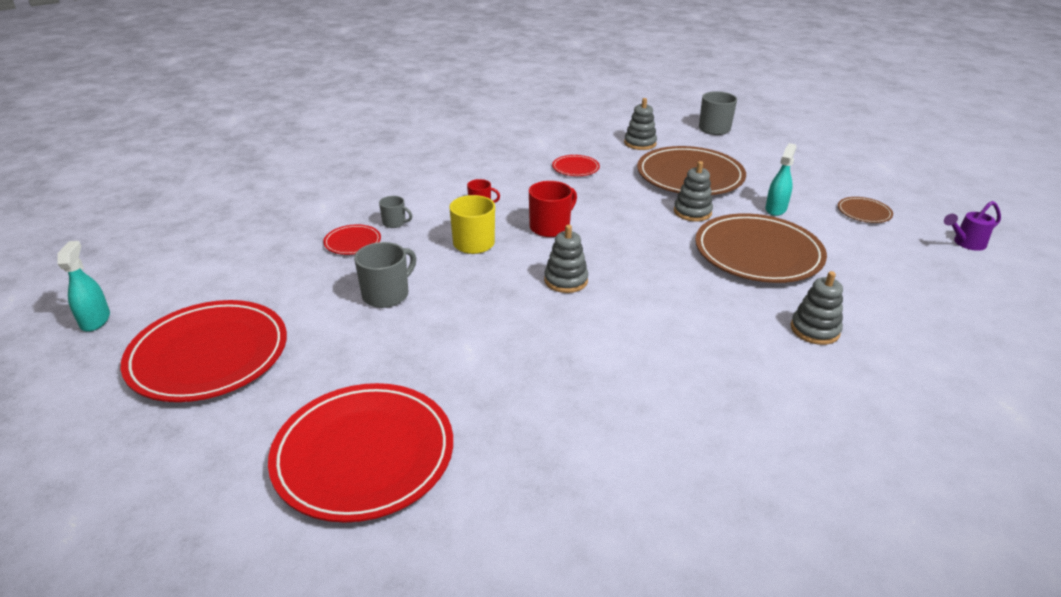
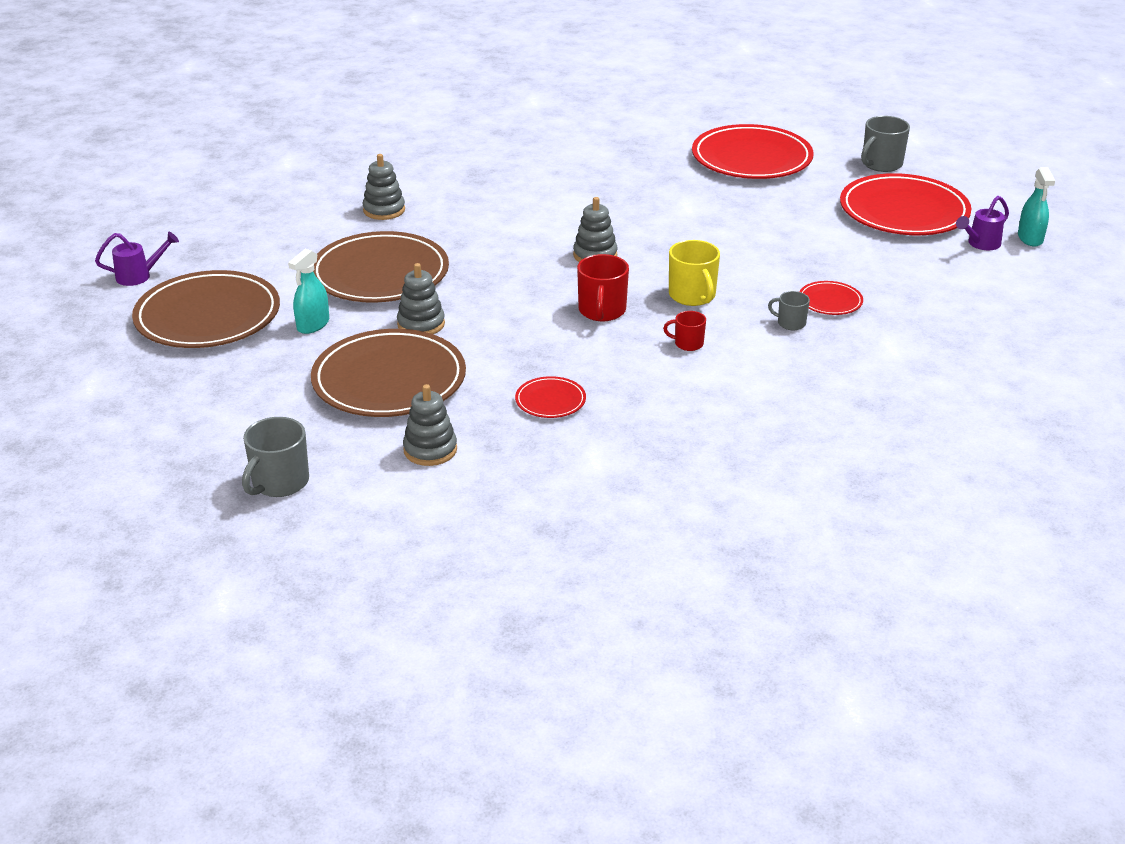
camera: 175 degrees left, 0 degrees up
(159, 310) = (980, 244): none -> purple watering can
(387, 294) = (771, 249): grey mug -> grey mug (881, 164)
(550, 227) = (602, 311): red mug -> red mug turned 45 degrees counterclockwise
(864, 212) = (208, 316): brown plate -> brown plate, size x2.21

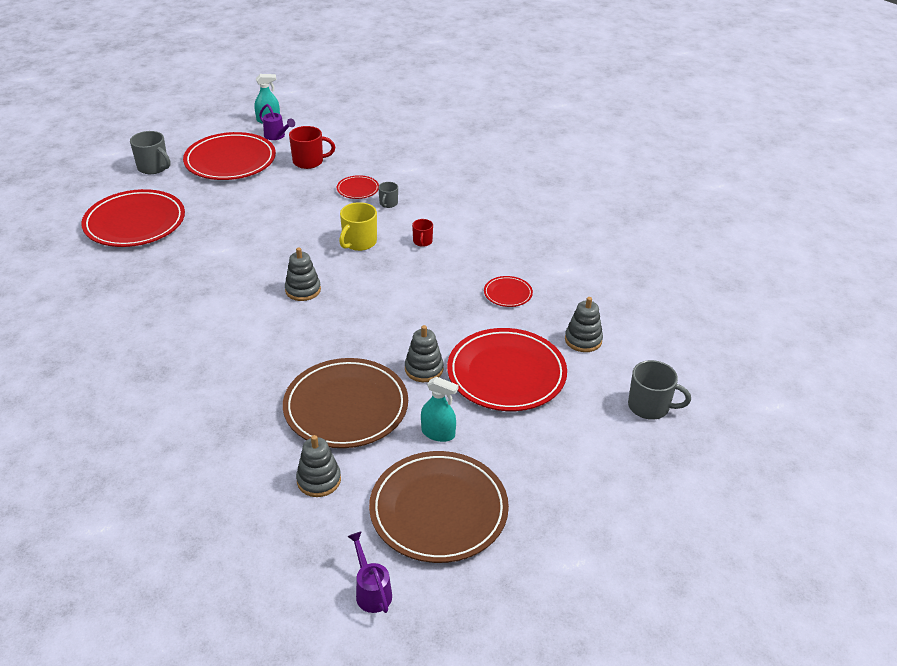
camera: 100 degrees left, 5 degrees up
(384, 210) = (222, 426): grey stacking toy -> grey stacking toy (319, 480)
(389, 380) = (506, 373): brown plate -> red plate
(602, 311) = (387, 280): red mug -> red mug (309, 161)
(692, 296) = (359, 242): yellow mug -> yellow mug turned 150 degrees clockwise

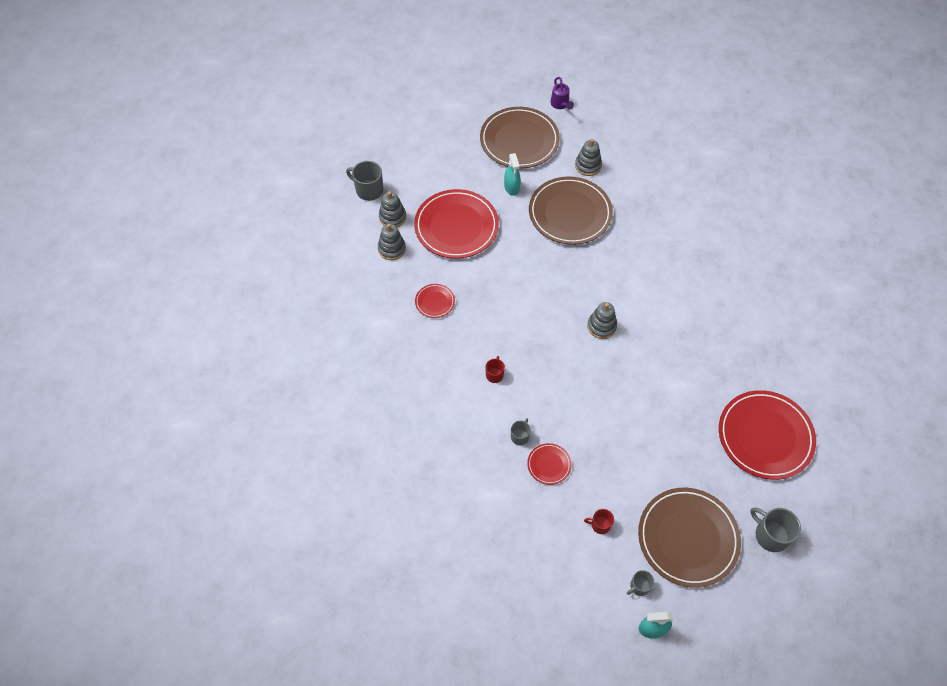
camera: 170 degrees left, 20 degrees up
(230, 161) = (688, 538): red plate -> brown plate
(277, 136) = (639, 586): purple watering can -> grey mug
(309, 161) = (600, 525): red mug -> red mug, size x0.58
(359, 242) = (552, 381): yellow mug -> none
(424, 369) = (513, 237): grey stacking toy -> grey stacking toy (392, 217)
(438, 433) = (511, 187): turquoise spray bottle -> turquoise spray bottle turned 135 degrees counterclockwise

